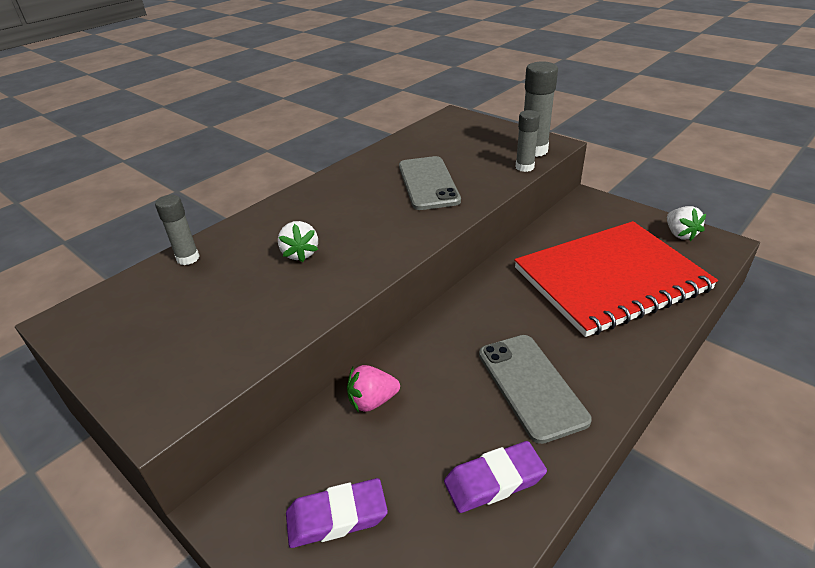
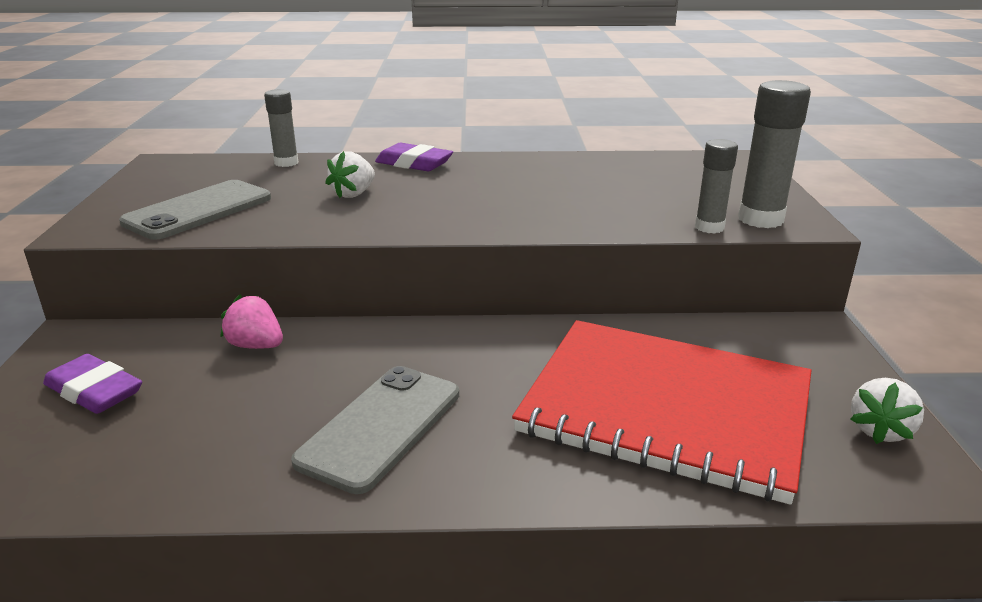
camera: 45 degrees right, 10 degrees down
(428, 183) = (571, 197): grey phone -> grey phone (199, 210)
(494, 481) = (209, 459): purple eraser -> purple eraser (414, 163)

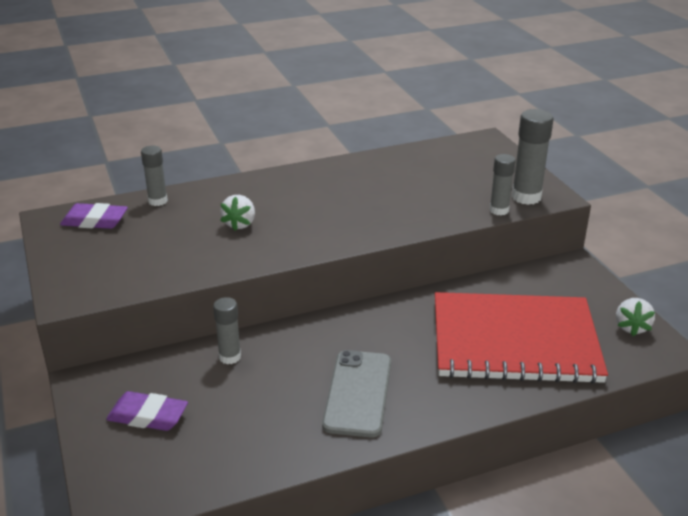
camera: 20 degrees left, 5 degrees up
(199, 210) = (136, 262): grey phone -> none
(256, 345) = (230, 357): pink strawberry -> grey glue stick
(414, 163) = (259, 184): purple eraser -> purple eraser (95, 221)

